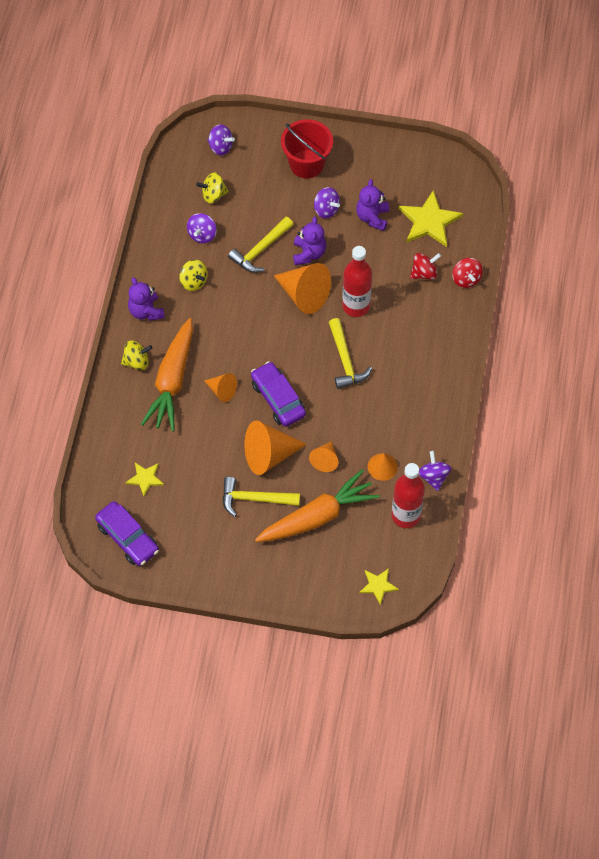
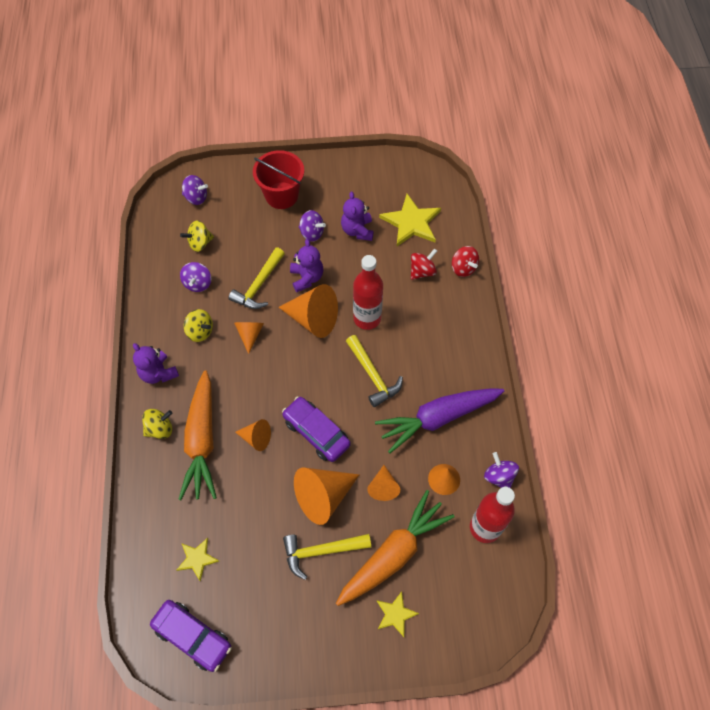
camera: 15 degrees left, 0 degrees up
(240, 295) = (250, 335): none -> orange cone
(378, 585) = (482, 618): yellow star -> yellow star (395, 614)
(394, 413) = (438, 418): none -> purple carrot

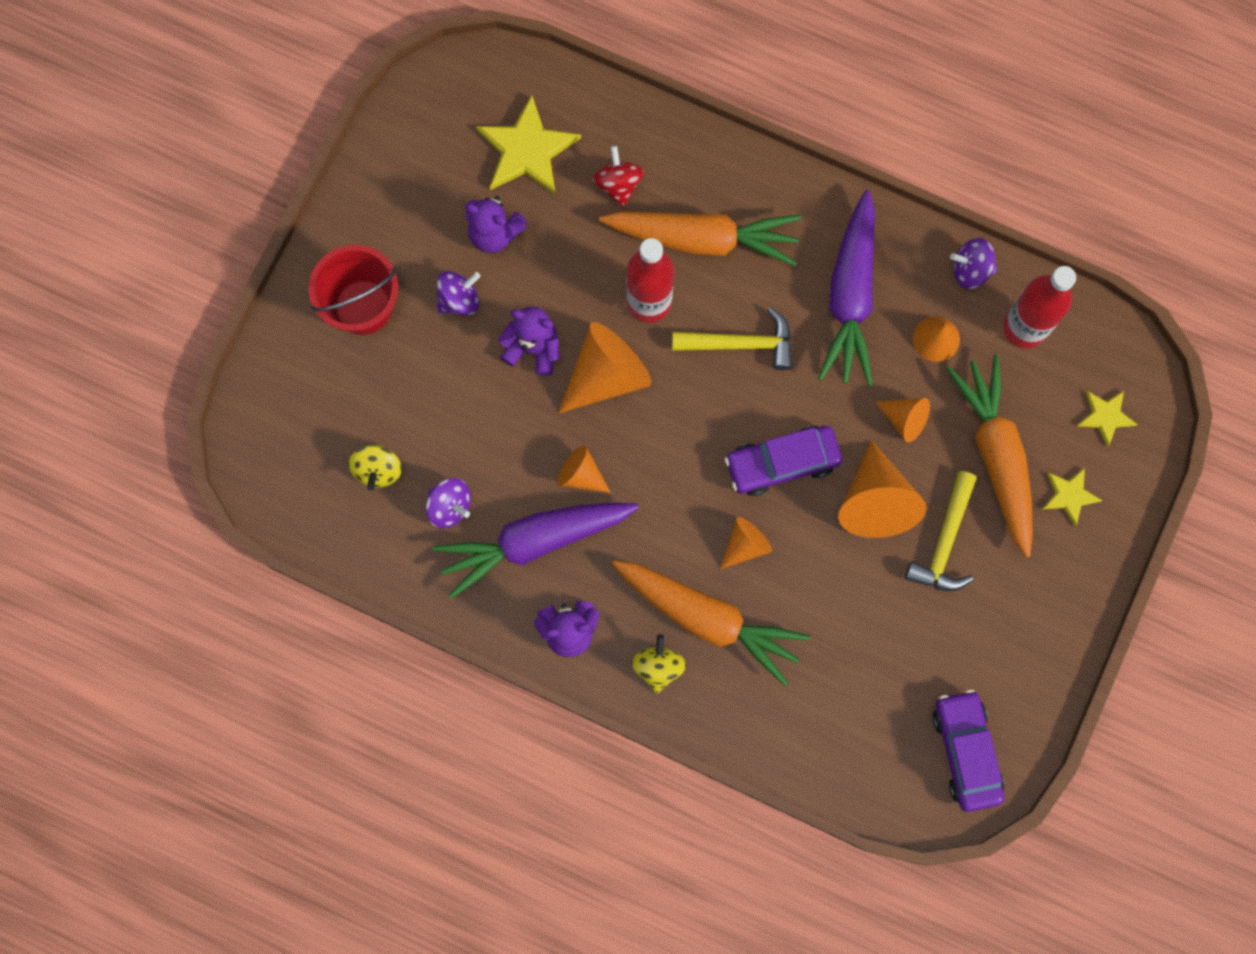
camera: 60 degrees left, 15 degrees up
(193, 636) = (965, 751): purple car -> purple car turned 75 degrees counterclockwise
(196, 197) = (288, 435): purple spinning top -> none
(197, 559) = (870, 701): yellow star -> yellow star (1105, 416)
(200, 331) = (534, 541): yellow spinning top -> purple carrot
(259, 285) = (505, 421): yellow hammer -> none
(420, 326) = (703, 239): none -> orange carrot
(463, 268) = (646, 126): red spinning top -> none

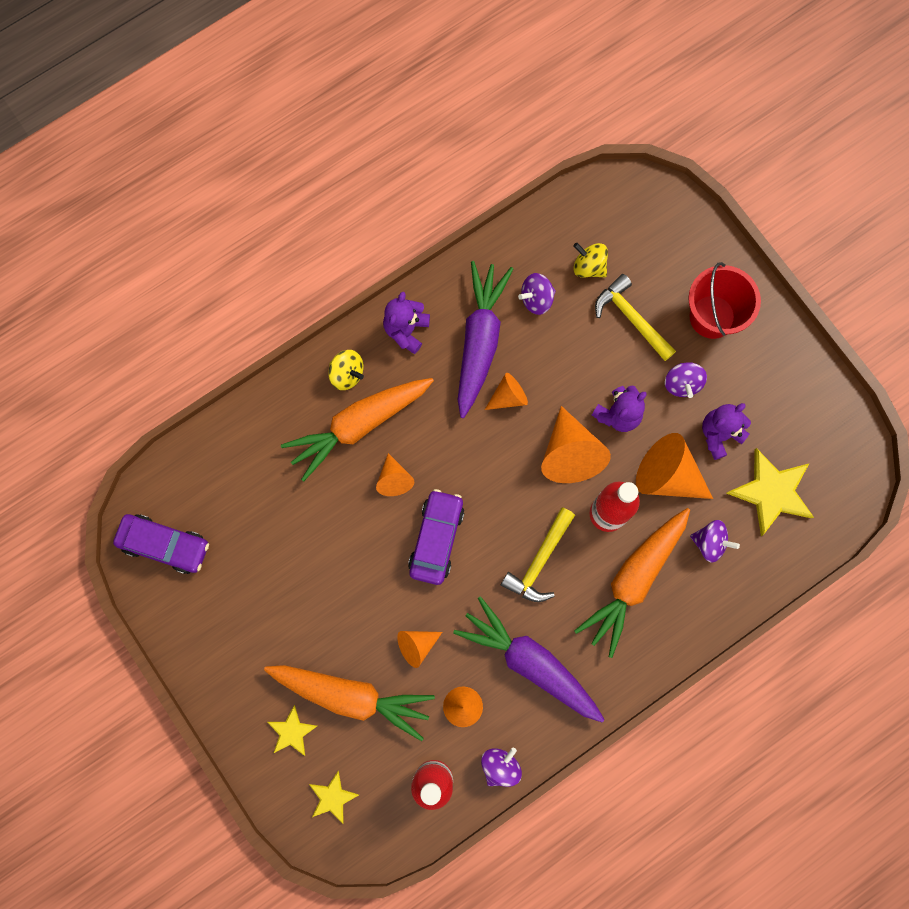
camera: 120 degrees right, 0 degrees up
(618, 184) = (710, 543): red spinning top -> purple spinning top
(875, 501) = (371, 588): orange cone -> orange cone (667, 475)
(945, 541) = (313, 620): yellow hammer -> yellow hammer (631, 318)

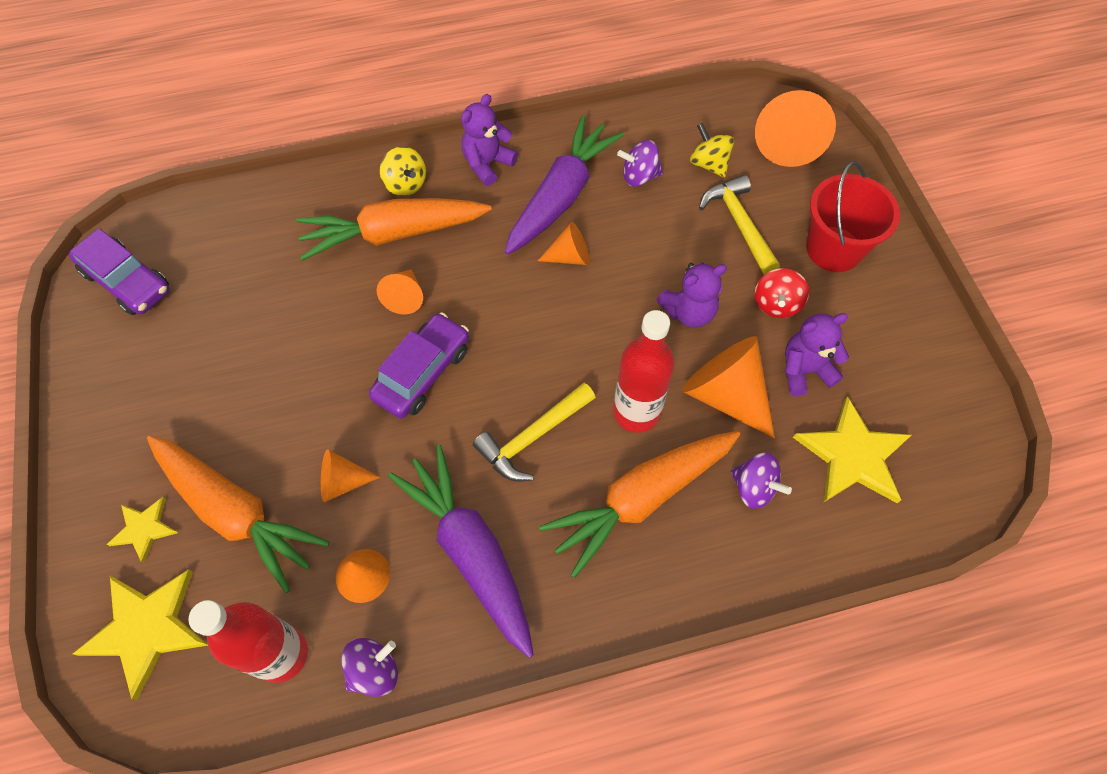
camera: 20 degrees right, 15 degrees down
(332, 797) = (146, 629): yellow star -> yellow star, size x1.80
(570, 453) = (616, 334): orange cone -> orange cone (787, 141)
(682, 383) = (776, 304): purple spinning top -> red spinning top

